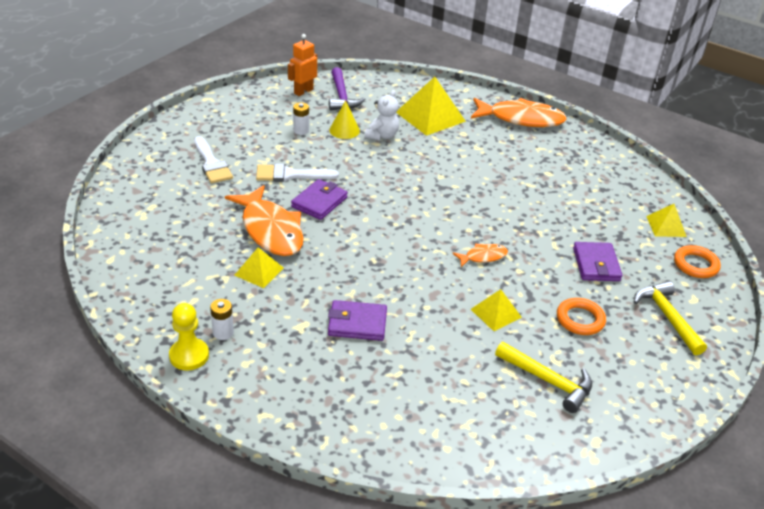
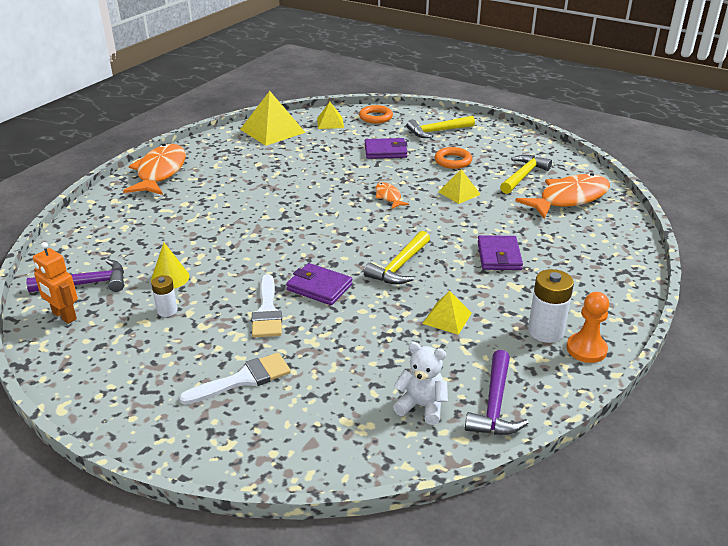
camera: 90 degrees left, 5 degrees down
(139, 282) = (494, 404): none -> purple hammer
(189, 355) = (586, 349): yellow pawn -> orange pawn
(223, 333) = (545, 331): white battery -> white battery, size x1.69
(270, 230) = (375, 317): orange fish -> orange fish (569, 199)
(346, 251) = (399, 266): none -> yellow hammer
(382, 136) = (185, 252): white teddy bear -> white teddy bear (421, 406)
(430, 116) = (147, 222): yellow pyramid -> yellow pyramid (272, 131)

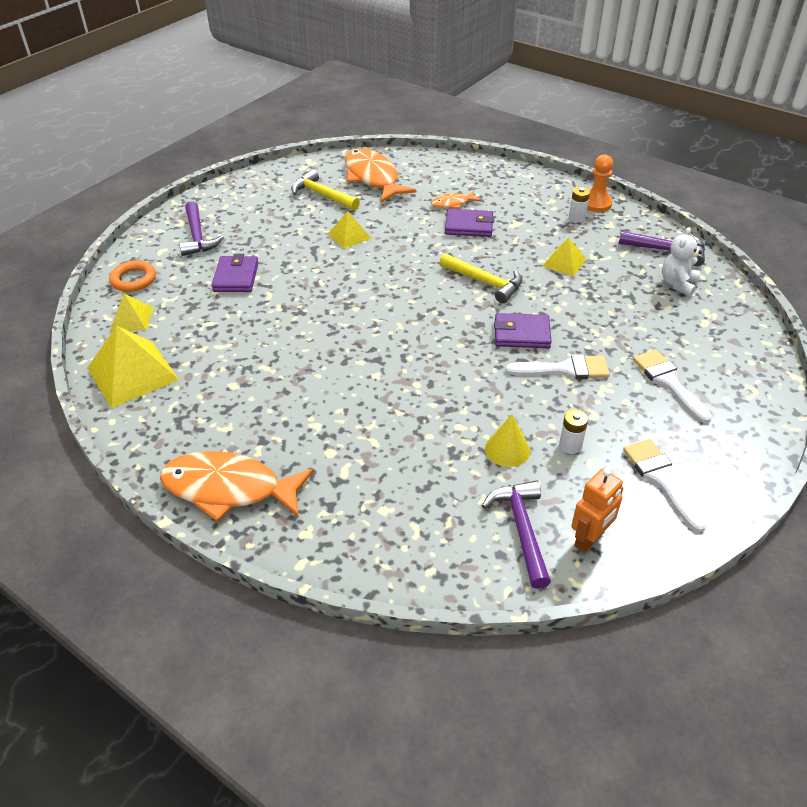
camera: 85 degrees left, 10 degrees up
(114, 361) = (661, 479): none -> white brush
(319, 287) = (521, 334): purple wallet -> purple wallet turned 60 degrees clockwise
(388, 197) = (348, 281): orange fish -> orange fish (452, 203)
(437, 131) = (197, 236): yellow hammer -> purple hammer
(453, 161) = (277, 233): orange ring -> none
(545, 331) = (577, 218): white battery -> white battery, size x0.59

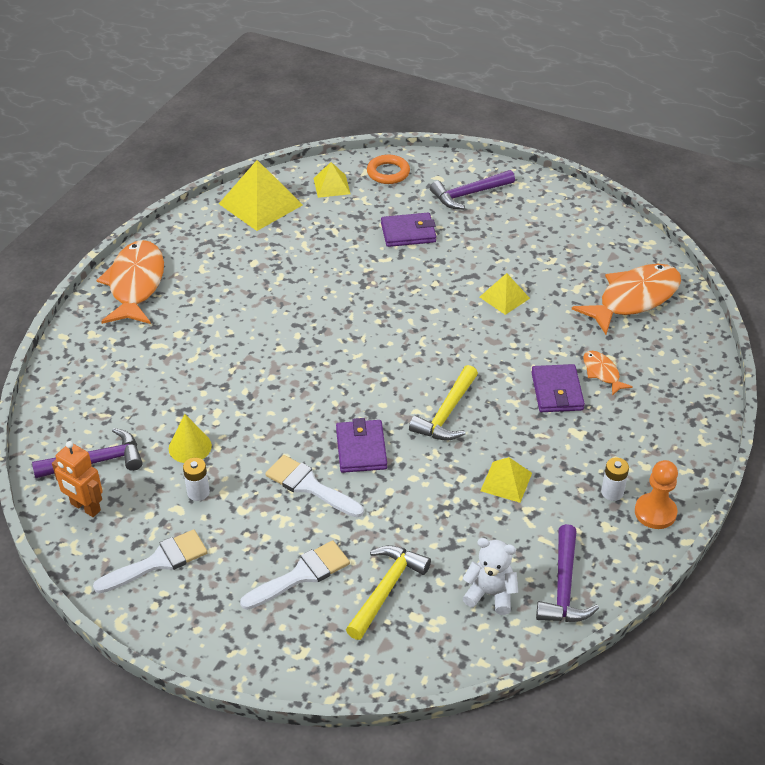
camera: 80 degrees right, 0 degrees up
(322, 195) = (579, 265): yellow hammer -> yellow hammer (386, 589)
(565, 369) = (309, 486): white brush -> white brush turned 135 degrees clockwise

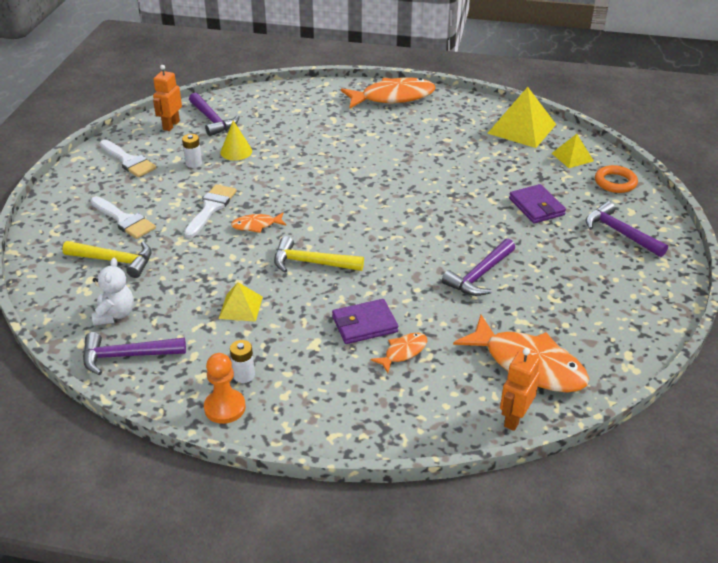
camera: 75 degrees right, 5 degrees down
(361, 449) = (256, 225): purple wallet -> orange fish
(504, 297) = (480, 275): yellow pyramid -> purple hammer
(696, 324) = (514, 418): none -> orange robot

